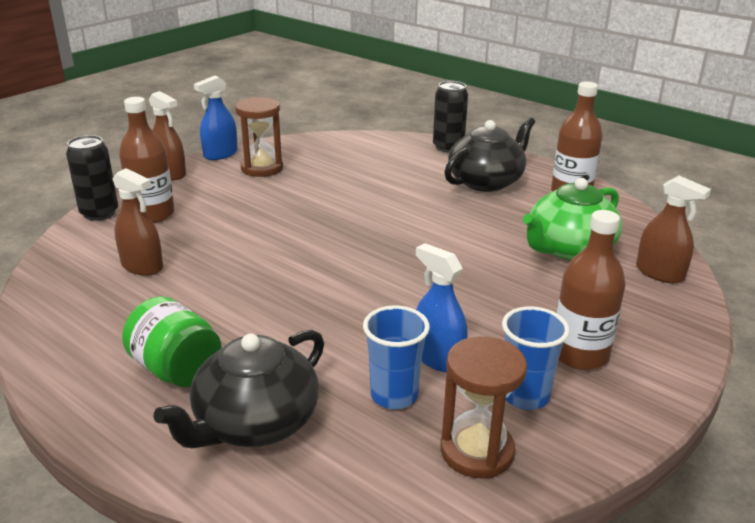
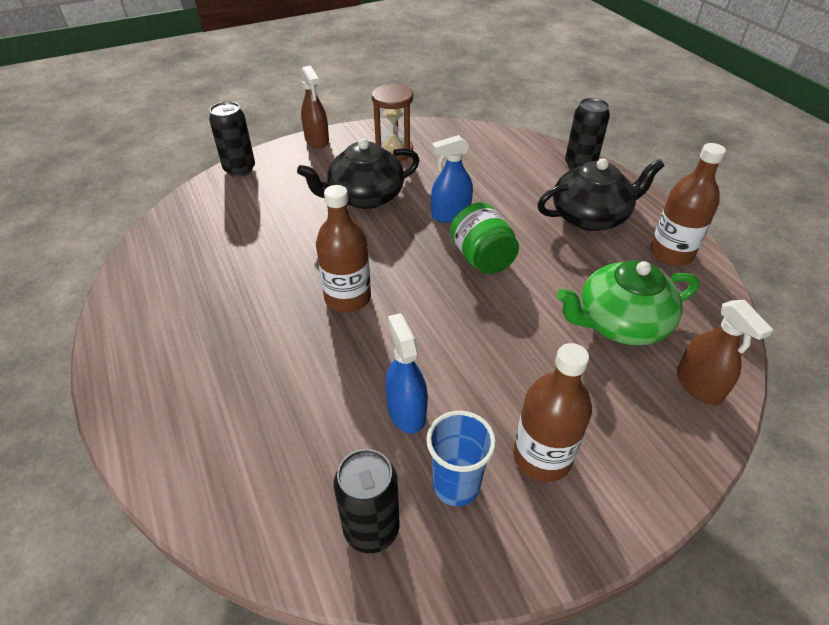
camera: 25 degrees right, 15 degrees up
(142, 266) = (236, 233): brown spray bottle -> none
(152, 214) = (277, 181): brown bottle -> brown bottle (348, 298)
(177, 369) = (196, 347): green jar -> green jar (482, 258)
(220, 154) = (369, 128): blue spray bottle -> blue spray bottle (450, 214)
(255, 422) = (218, 423): black teapot -> black teapot (365, 197)
(394, 395) = (342, 438): blue cup -> none
(477, 451) = (371, 529): brown hourglass -> black can

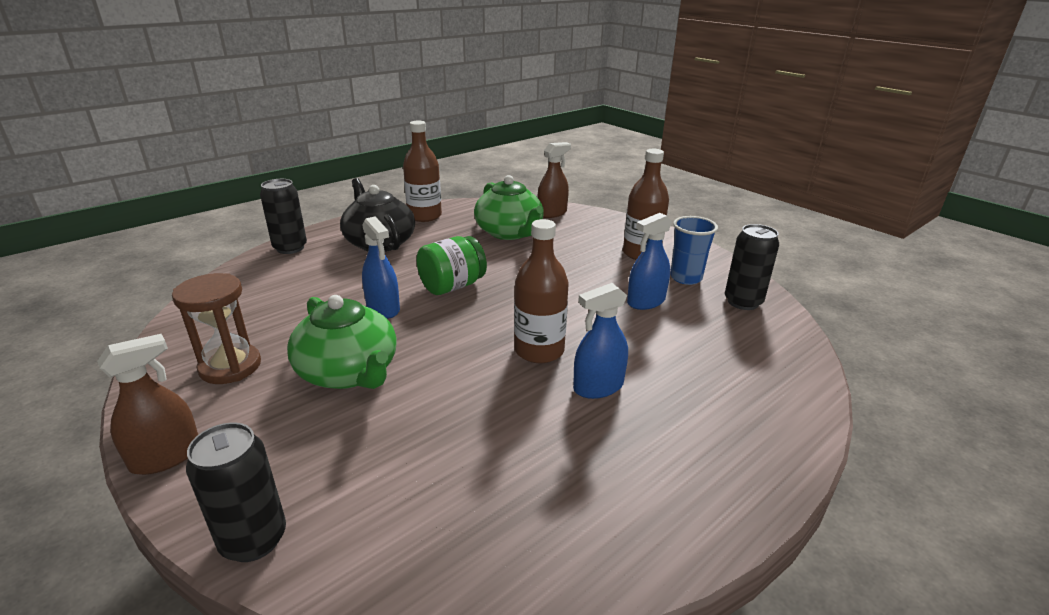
camera: 105 degrees left, 15 degrees down
(279, 324) = (598, 387): none -> blue spray bottle
(365, 197) = (349, 372): black teapot -> green teapot

